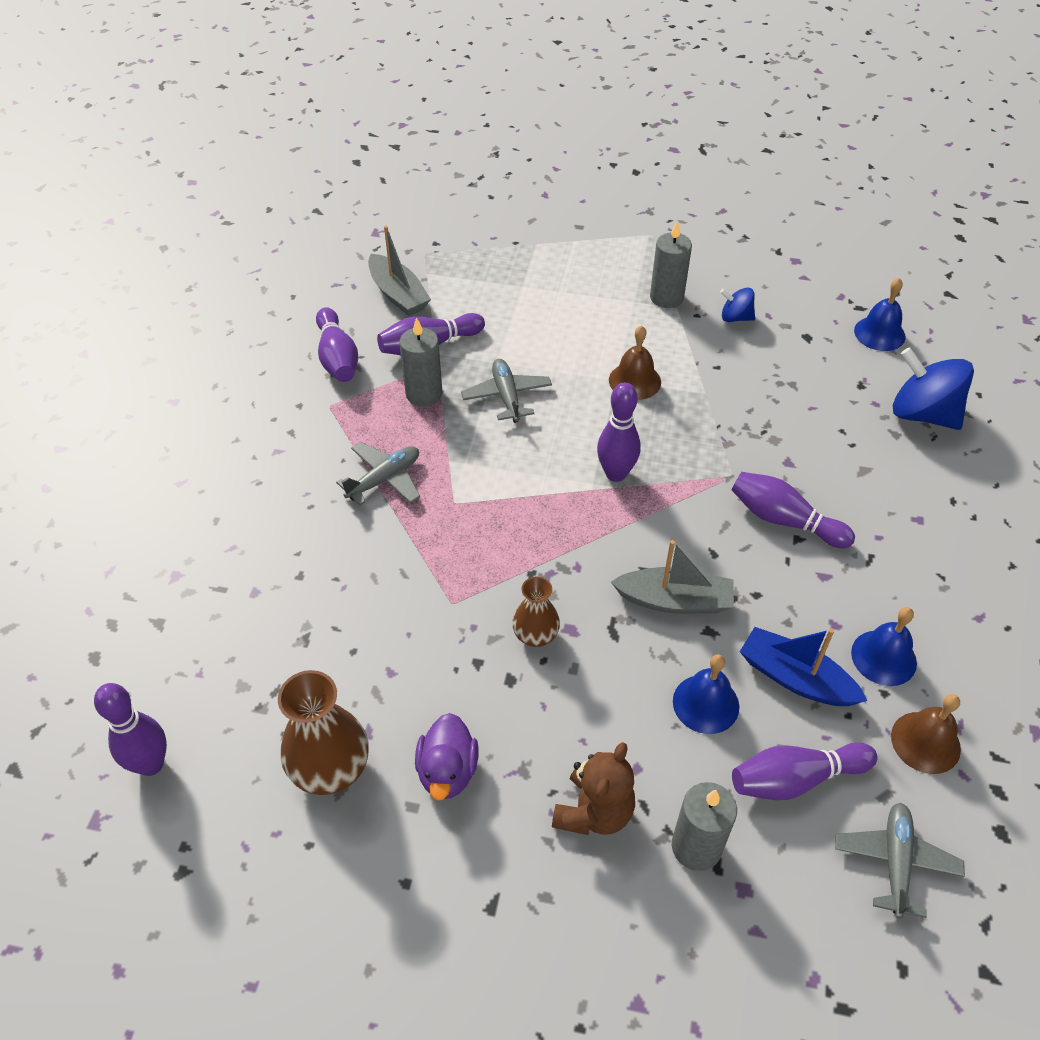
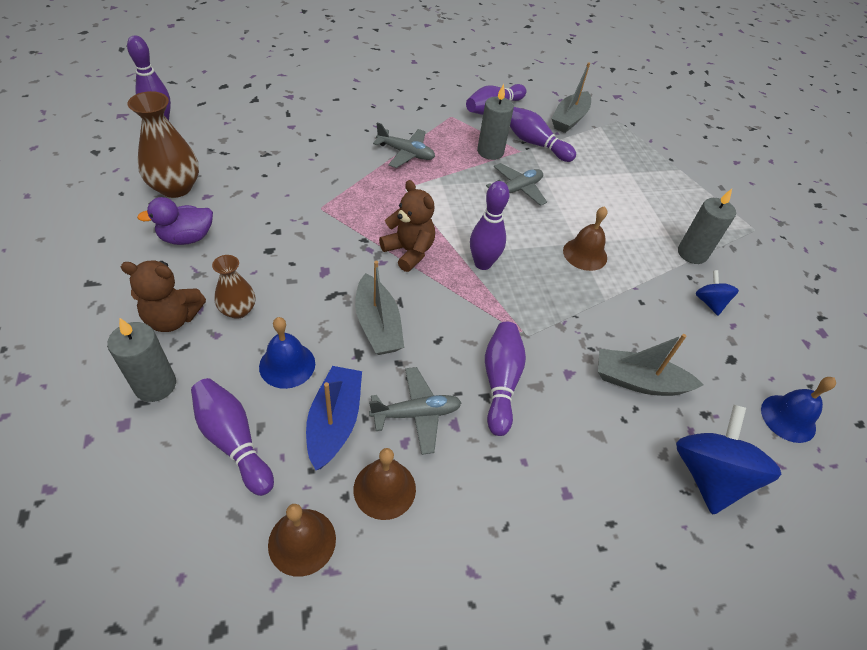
camera: 60 degrees right, 0 degrees up
(535, 635) = (311, 254): brown vase -> brown vase (238, 310)
(570, 535) = (409, 252): none -> brown teddy bear
(813, 414) = (639, 381): none -> grey boat
(883, 657) = (384, 489): blue bell -> brown bell
(895, 862) = (167, 535): grey plane -> grey plane (416, 414)

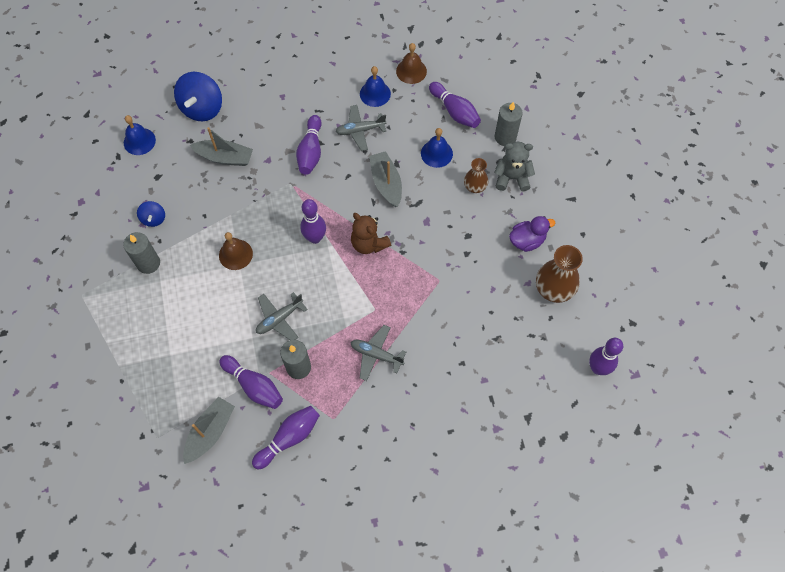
camera: 175 degrees left, 15 degrees up
(173, 318) = (512, 178): brown teddy bear -> grey teddy bear
(334, 422) = (404, 123): blue boat -> none
(384, 489) = (375, 94): brown bell -> blue bell

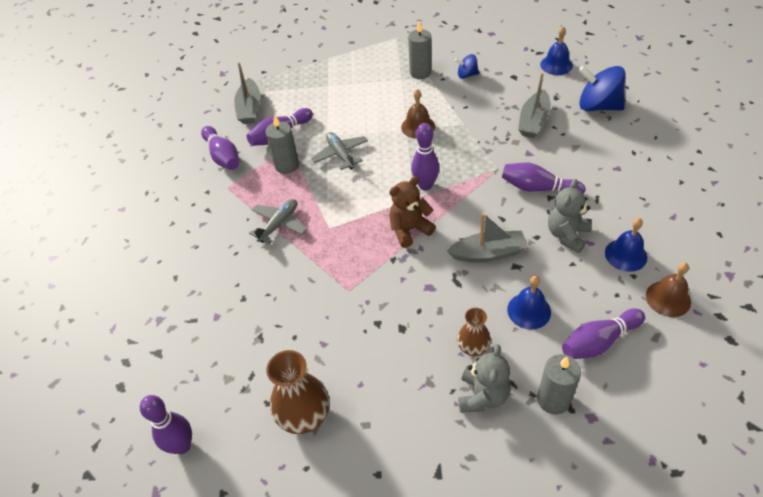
camera: 105 degrees right, 15 degrees down
(210, 432) = (249, 108): grey boat -> grey boat turned 45 degrees clockwise
(360, 130) = (567, 235): grey plane -> grey teddy bear
(527, 241) = (381, 396): purple duck -> none

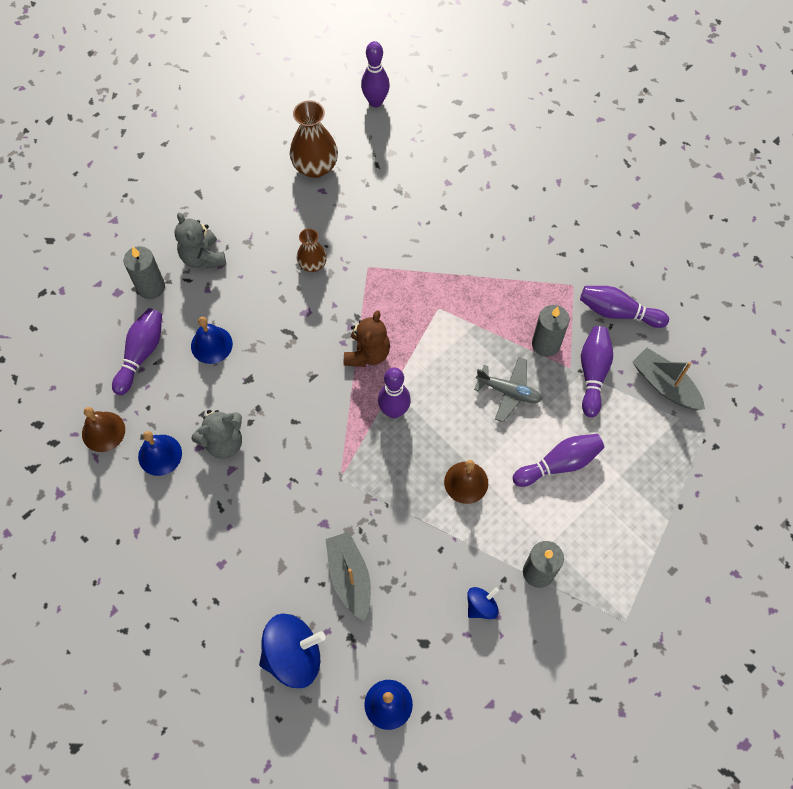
camera: 135 degrees right, 15 degrees up
(279, 224) = (485, 282): grey plane -> none
(473, 347) = (234, 287): brown vase -> brown vase (312, 264)
(488, 253) = (281, 376): grey boat -> none
(538, 188) = (284, 481): purple bowling pin -> purple bowling pin (559, 464)
(567, 235) = (224, 442): grey teddy bear -> grey teddy bear turned 75 degrees clockwise

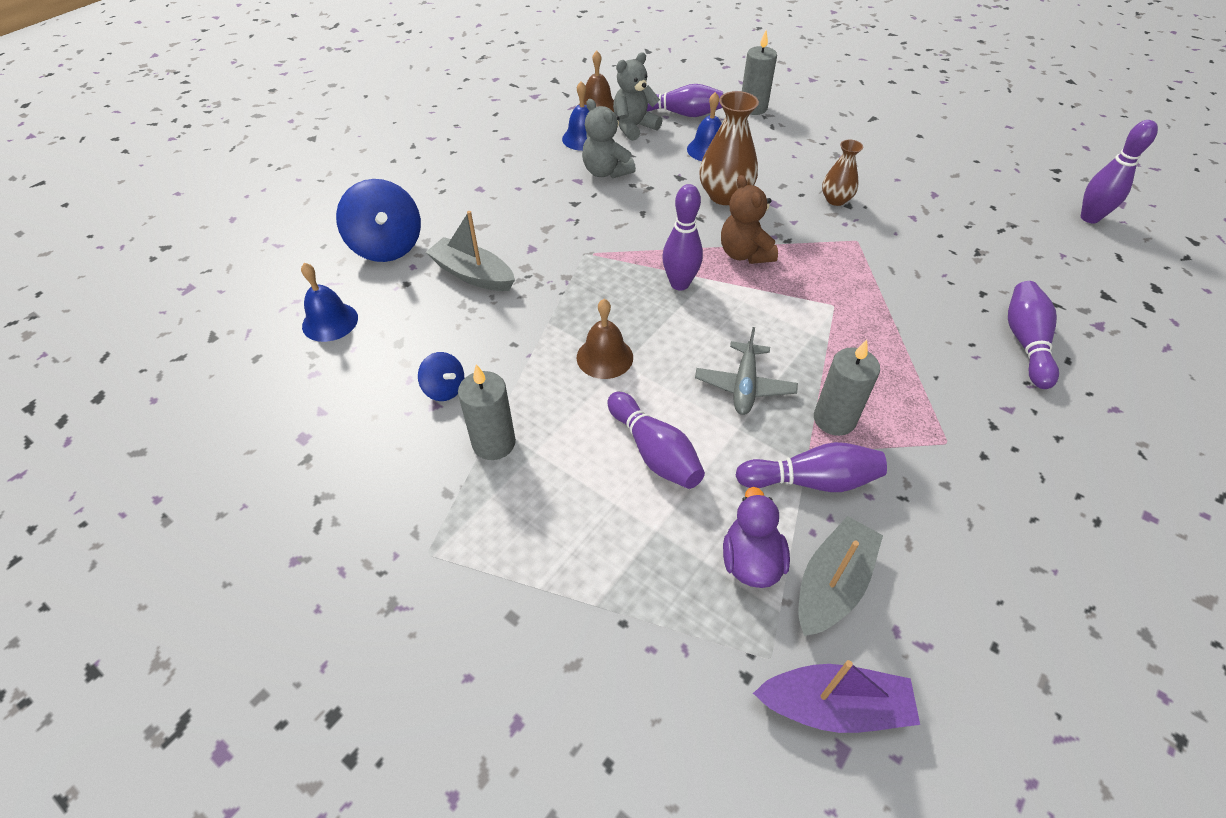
camera: 80 degrees right, 15 degrees down
(203, 257) = (802, 131): grey teddy bear -> grey teddy bear (634, 127)
(315, 167) = (961, 185): brown vase -> brown vase (725, 195)
(350, 577) = (473, 274): grey boat -> grey boat turned 120 degrees counterclockwise
(367, 353) = (744, 254): brown teddy bear -> brown teddy bear turned 60 degrees clockwise
(618, 312) = (932, 506): purple bowling pin -> purple bowling pin (1025, 343)
(646, 425) = (751, 560): none -> purple duck
(733, 407) = (833, 706): none -> purple boat

